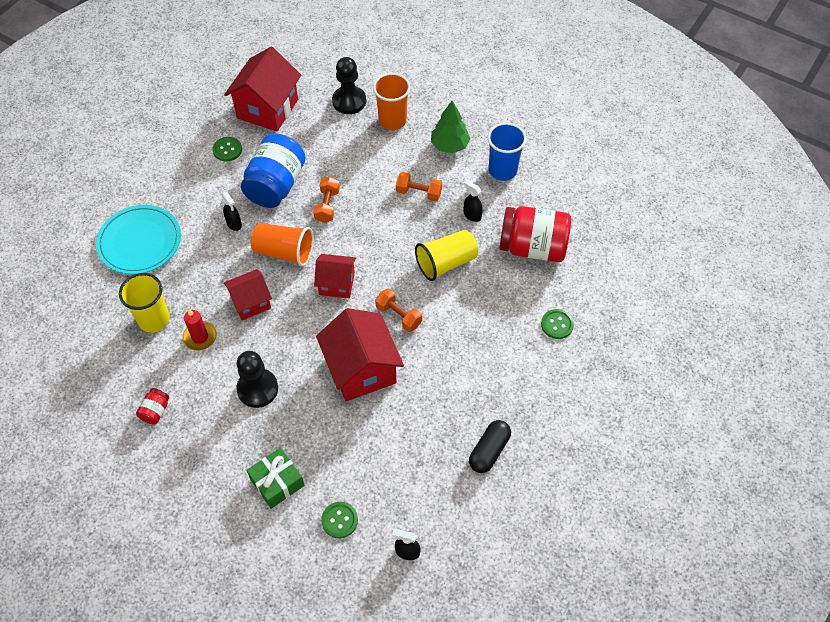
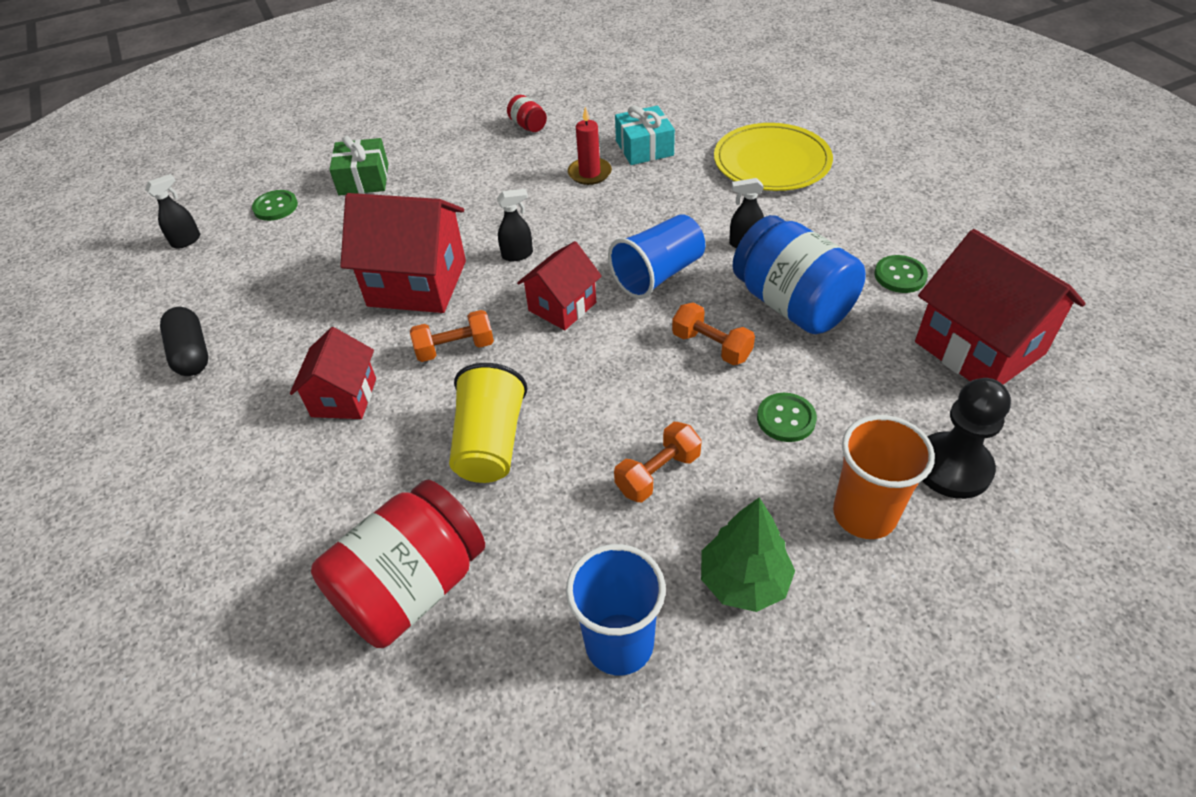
camera: 125 degrees right, 10 degrees down
(140, 242) = (771, 162): turquoise plate -> yellow plate
(154, 319) = (644, 148): yellow cup -> turquoise gift
(251, 302) = (602, 223): red house -> red house (344, 397)
(257, 389) = (481, 196): black pawn -> none
(284, 252) = (658, 274): orange cup -> blue cup
(472, 215) = (552, 528): black spray bottle -> black spray bottle (518, 255)
(557, 324) = (252, 533): green button -> green button (786, 419)

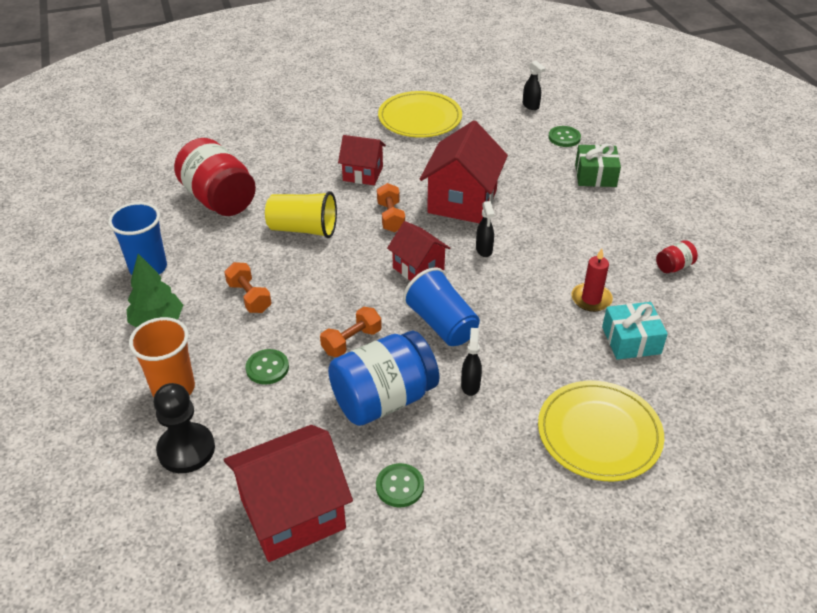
camera: 95 degrees right, 5 degrees down
(191, 353) = (420, 118): black capsule -> yellow plate

